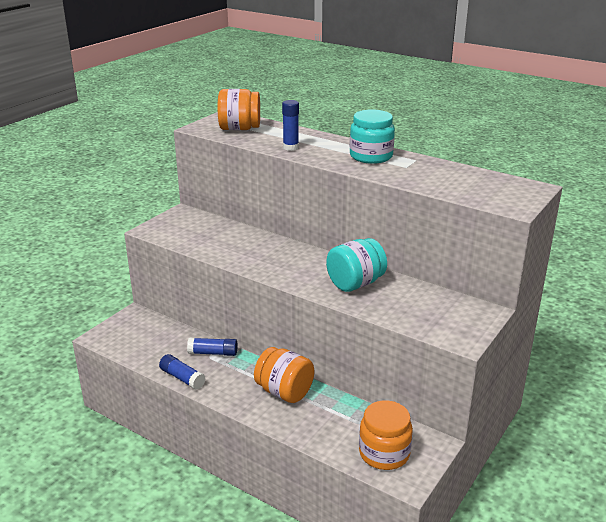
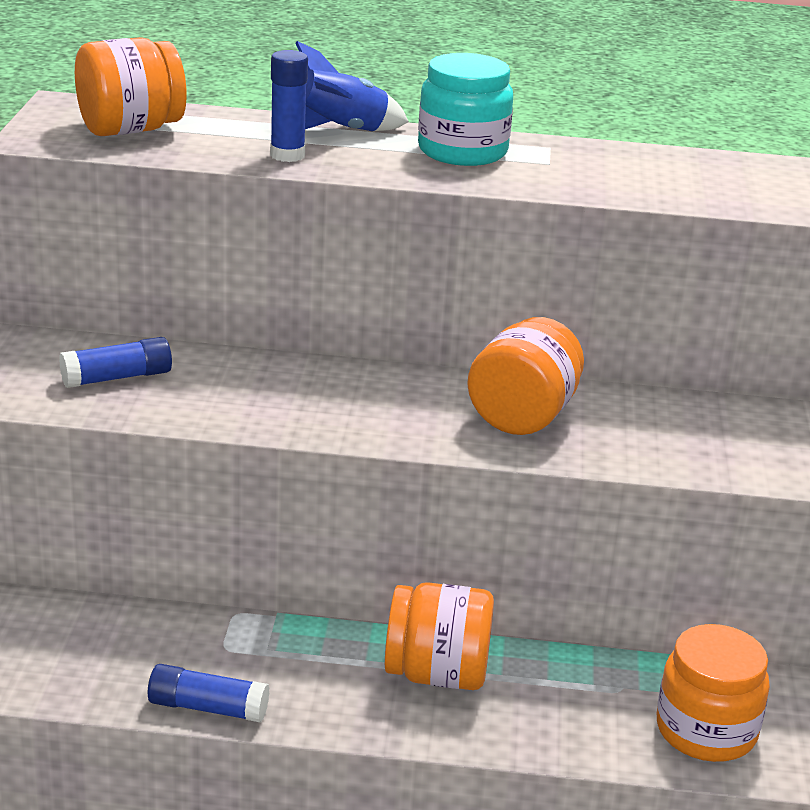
camera: 30 degrees left, 0 degrees up
(213, 353) = (227, 638): blue glue stick -> blue glue stick (117, 378)
(327, 141) = (342, 132): none -> blue rocket
(355, 284) = (523, 416): turquoise jar -> orange jar

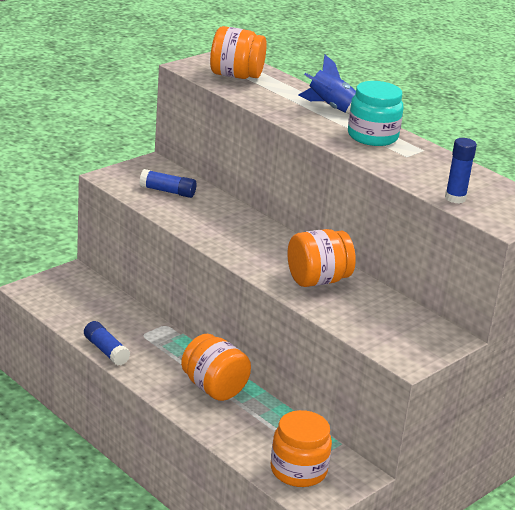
camera: 40 degrees right, 0 degrees up
(287, 155) = (284, 109): blue glue stick -> blue glue stick (455, 198)

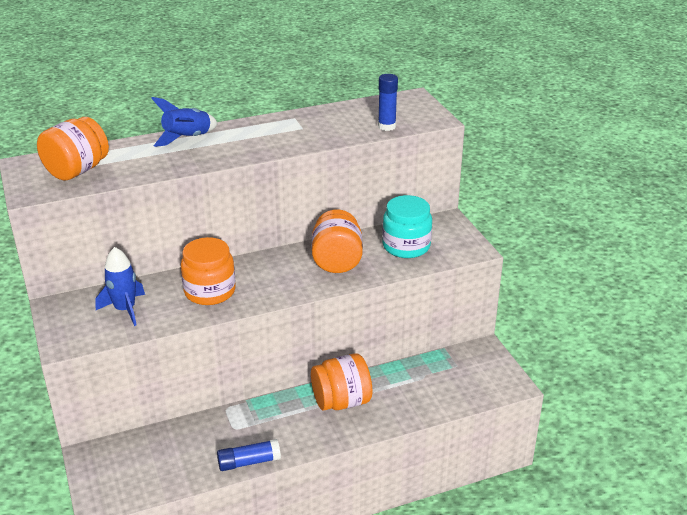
camera: 65 degrees left, 5 degrees up
(168, 191) = (125, 309): blue glue stick -> blue rocket
(298, 470) = (472, 381): orange jar -> orange jar (210, 291)
(372, 136) = (256, 133): turquoise jar -> turquoise jar (406, 246)

